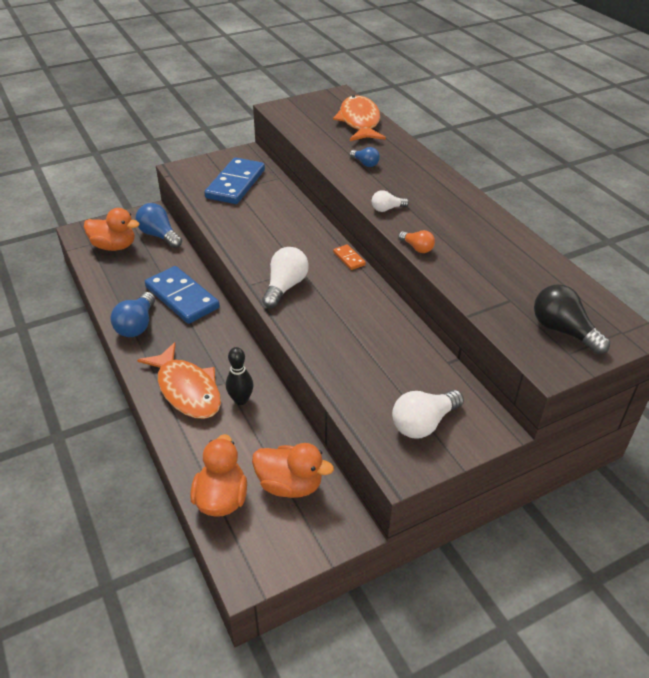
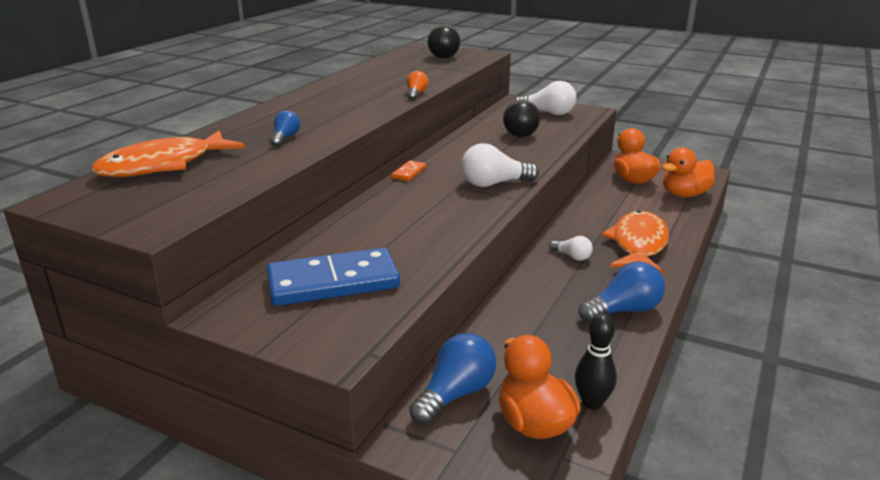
camera: 125 degrees left, 15 degrees down
(159, 235) = (456, 394): blue light bulb -> blue light bulb turned 150 degrees counterclockwise
(182, 297) = (543, 305): blue domino -> none
(241, 400) = (604, 220): black bowling pin -> black bowling pin (592, 403)
(381, 364) = (520, 132): none -> black light bulb
(387, 209) = (370, 112): white light bulb -> white light bulb (572, 256)

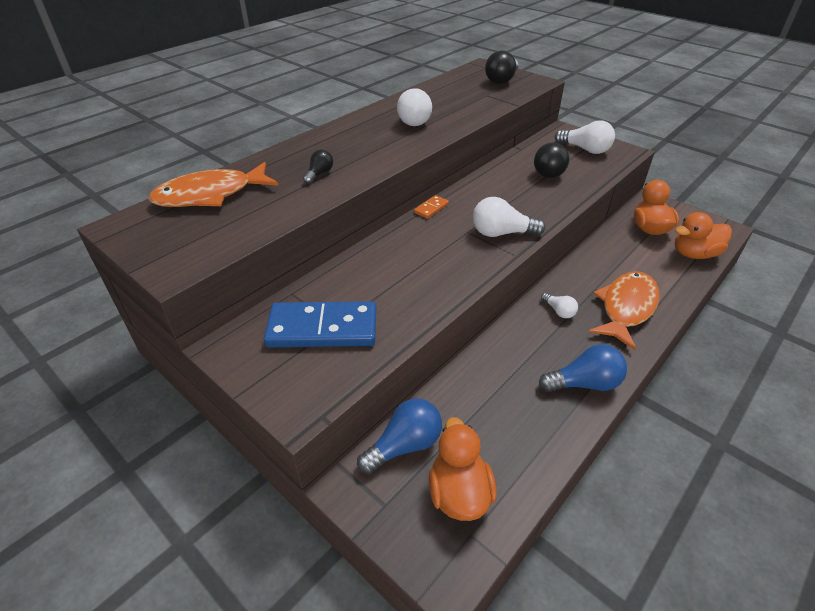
camera: 15 degrees right, 15 degrees up
(285, 138) = (319, 174): blue light bulb -> black light bulb
(368, 90) = (413, 120): none -> white light bulb
(416, 94) = (454, 130): orange light bulb -> none
(592, 403) = (517, 482): black bowling pin -> none

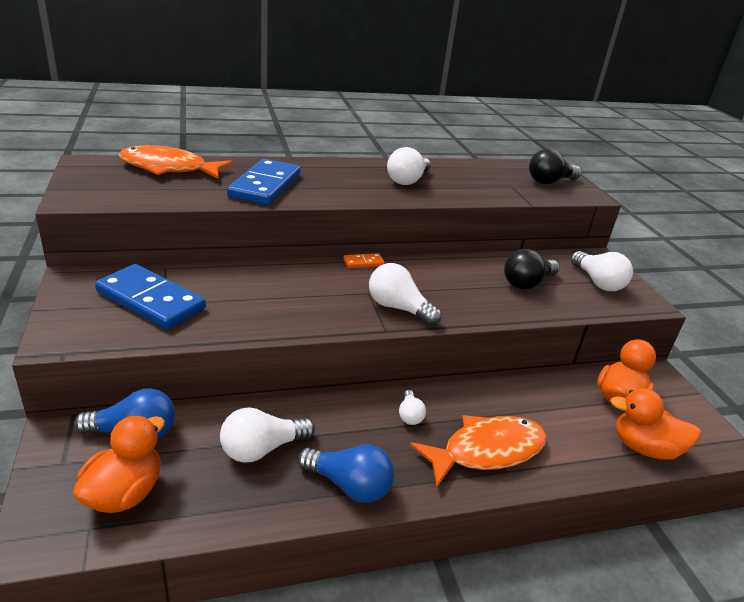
camera: 30 degrees right, 10 degrees down
(319, 174) = (265, 186): black light bulb -> blue domino
(504, 396) = (262, 449): none -> white light bulb

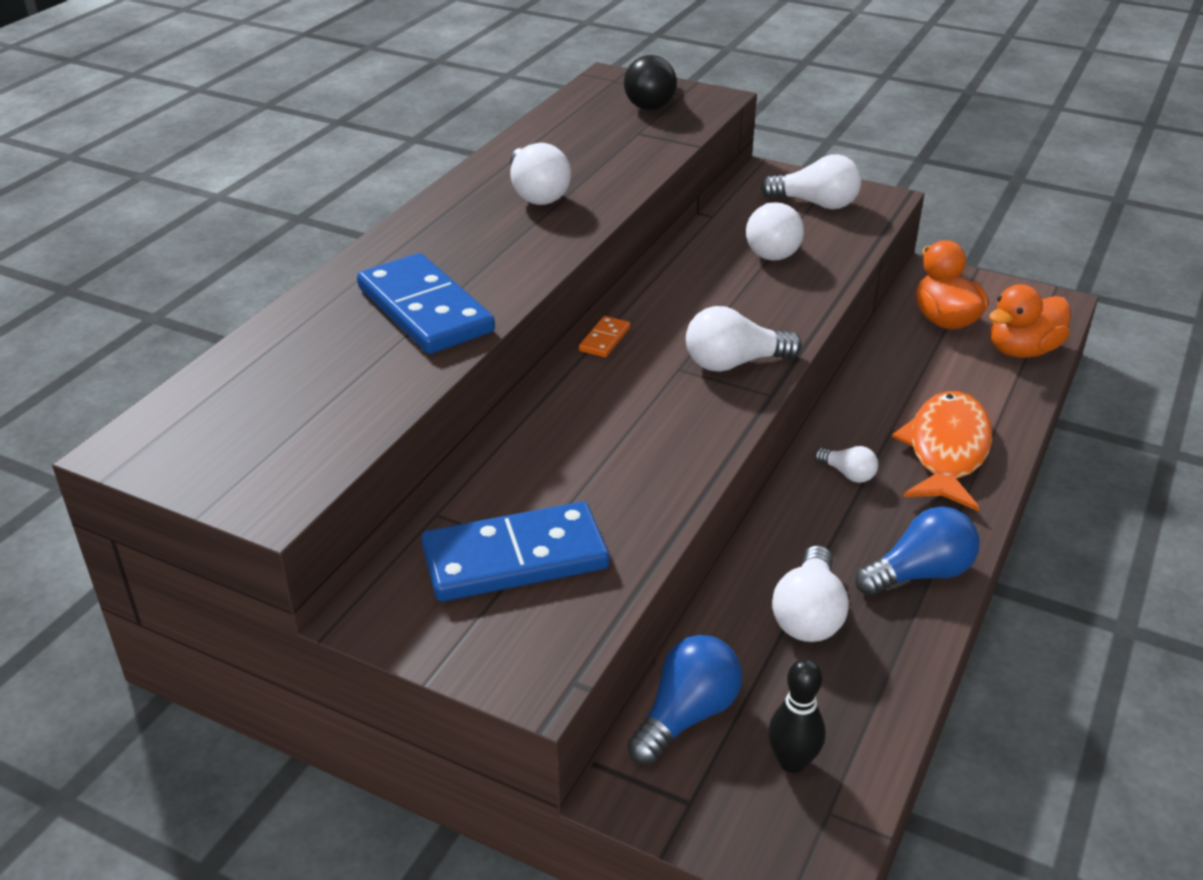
camera: 45 degrees left, 5 degrees up
(124, 493) = (792, 762): orange duck -> black bowling pin
(169, 168) = (257, 372): orange fish -> none
(527, 283) = (771, 248): black light bulb -> white light bulb

